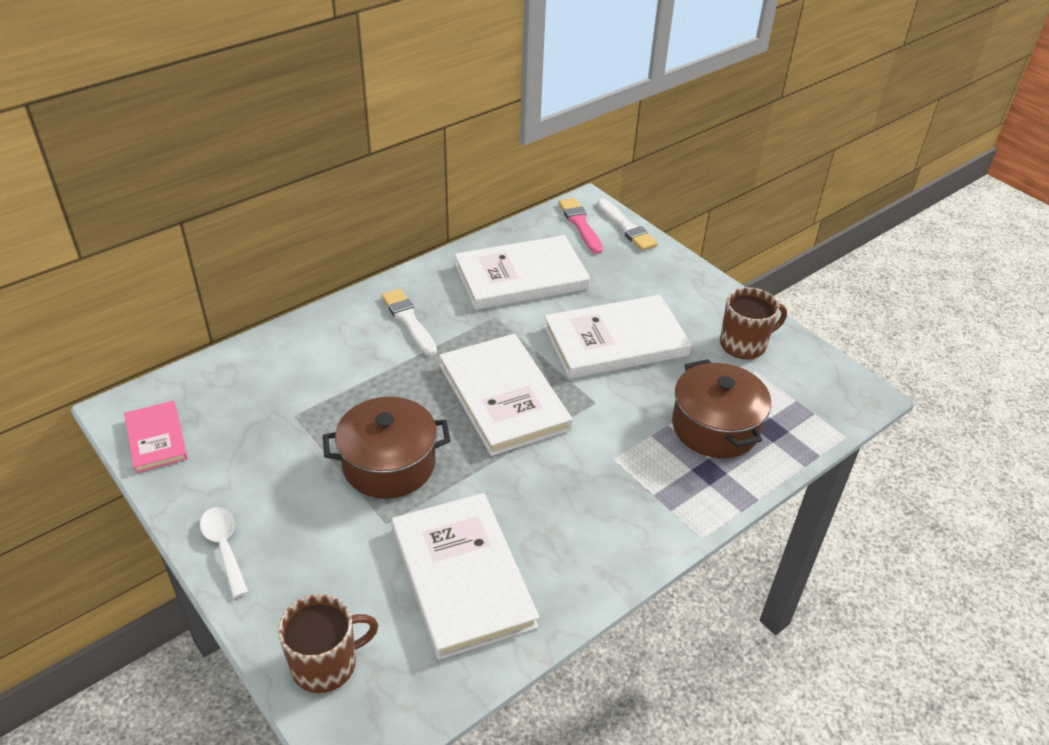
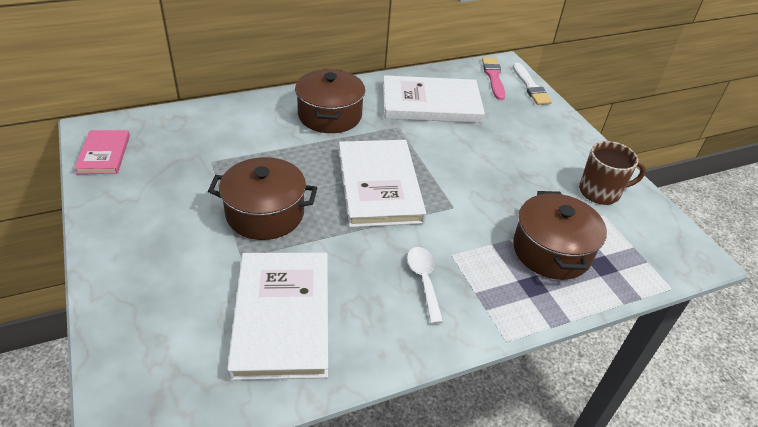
camera: 15 degrees right, 0 degrees up
(224, 547) = (109, 243): white spoon -> white spoon (424, 280)
(326, 664) = (137, 356): brown mug -> none
(409, 321) = (330, 115): white brush -> brown pot
(615, 341) = (489, 165): white book -> none

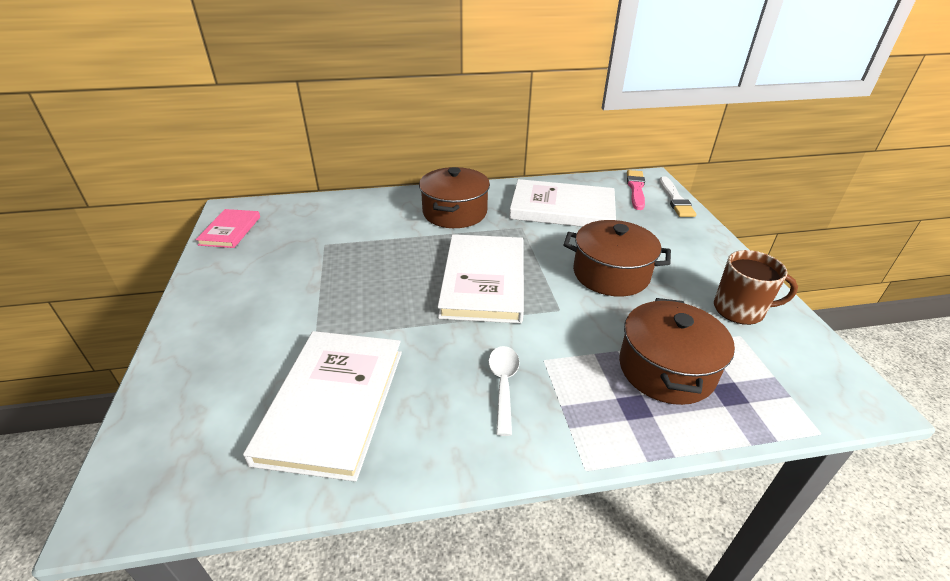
camera: 15 degrees right, 5 degrees down
(265, 213) = (356, 297): brown pot -> brown pot (611, 274)

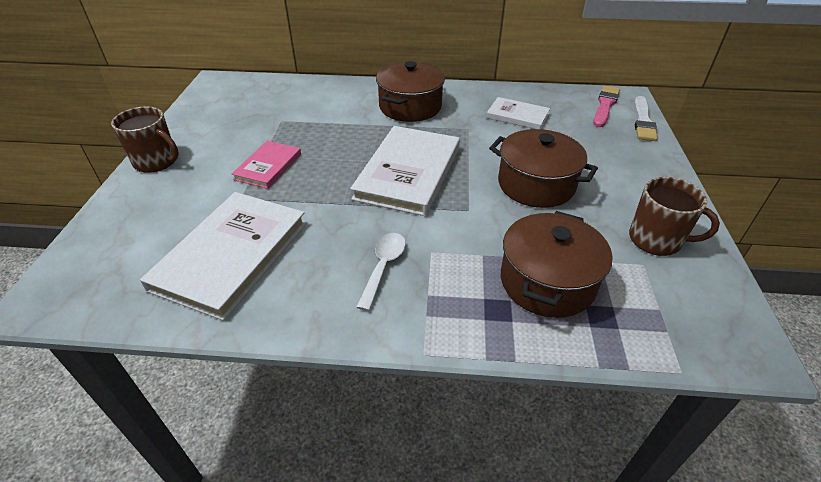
camera: 15 degrees right, 5 degrees up
(197, 310) = (156, 161): none -> brown mug
(230, 230) = (209, 99): pink book -> pink book (268, 166)
(562, 208) = (517, 116): white book -> white book, size x0.54

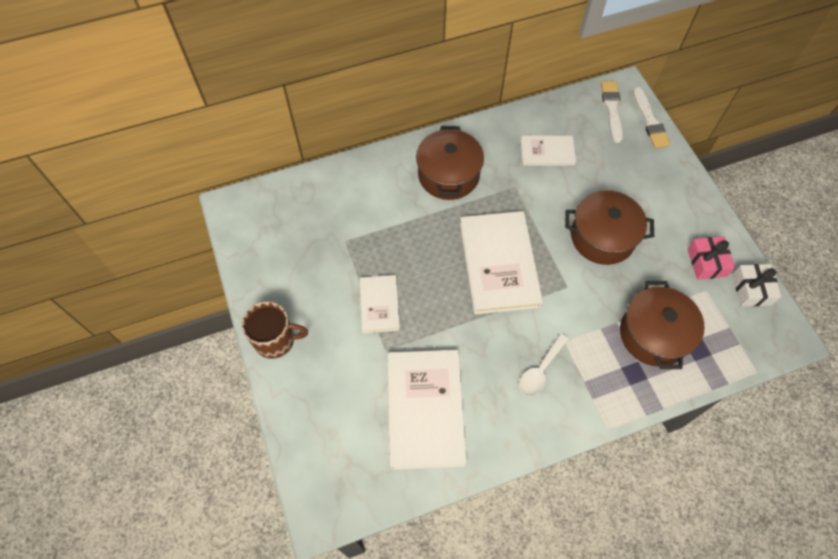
camera: 25 degrees left, 20 degrees up
(268, 166) = (379, 305): pink book -> white book
(383, 267) = (540, 370): white spoon -> white spoon turned 135 degrees counterclockwise
(605, 105) = (612, 109): pink brush -> white brush
(656, 240) = (706, 262): brown mug -> pink gift
(710, 282) = (751, 289): none -> white gift

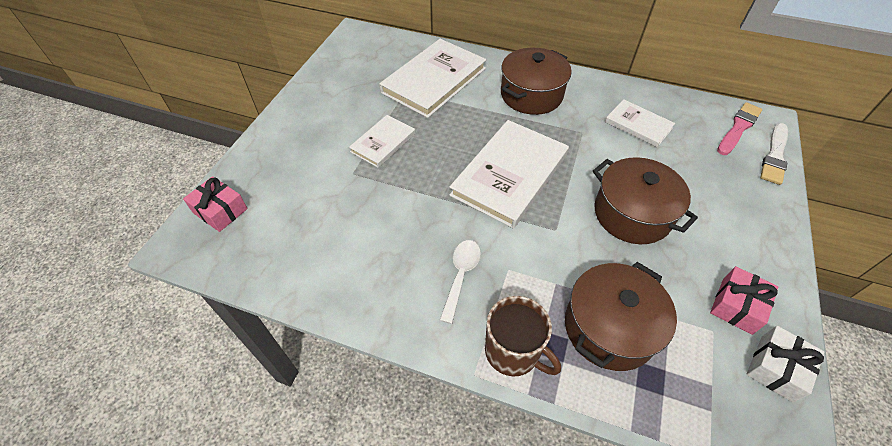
camera: 40 degrees right, 10 degrees down
(275, 340) = (289, 118): brown mug -> brown mug (513, 351)
(318, 462) = (220, 211): none -> pink gift
(425, 409) = (333, 233): white book -> white book (434, 80)
(540, 370) = (461, 275): white spoon -> white spoon turned 120 degrees clockwise
(612, 109) = (738, 128): white brush -> pink brush

